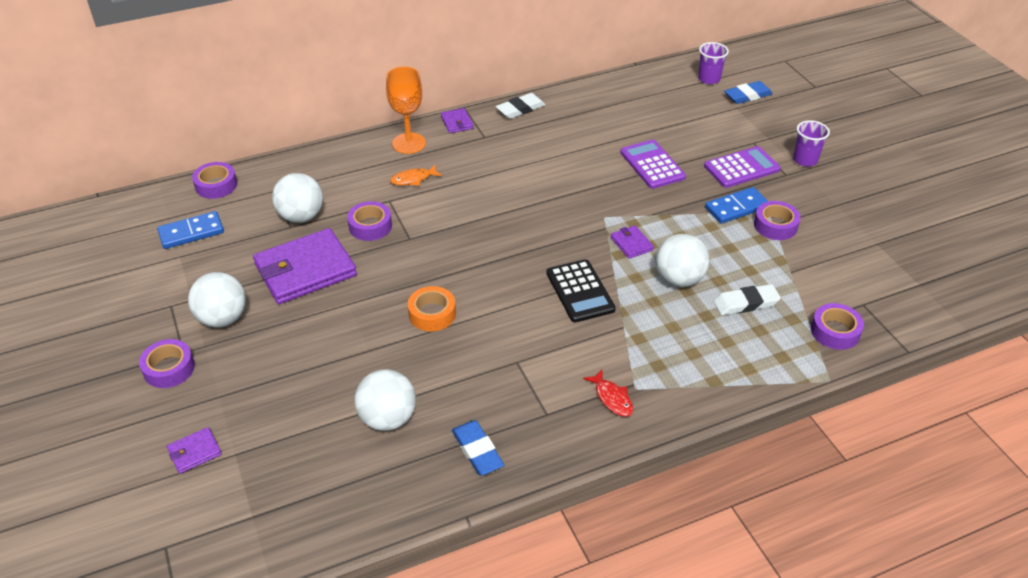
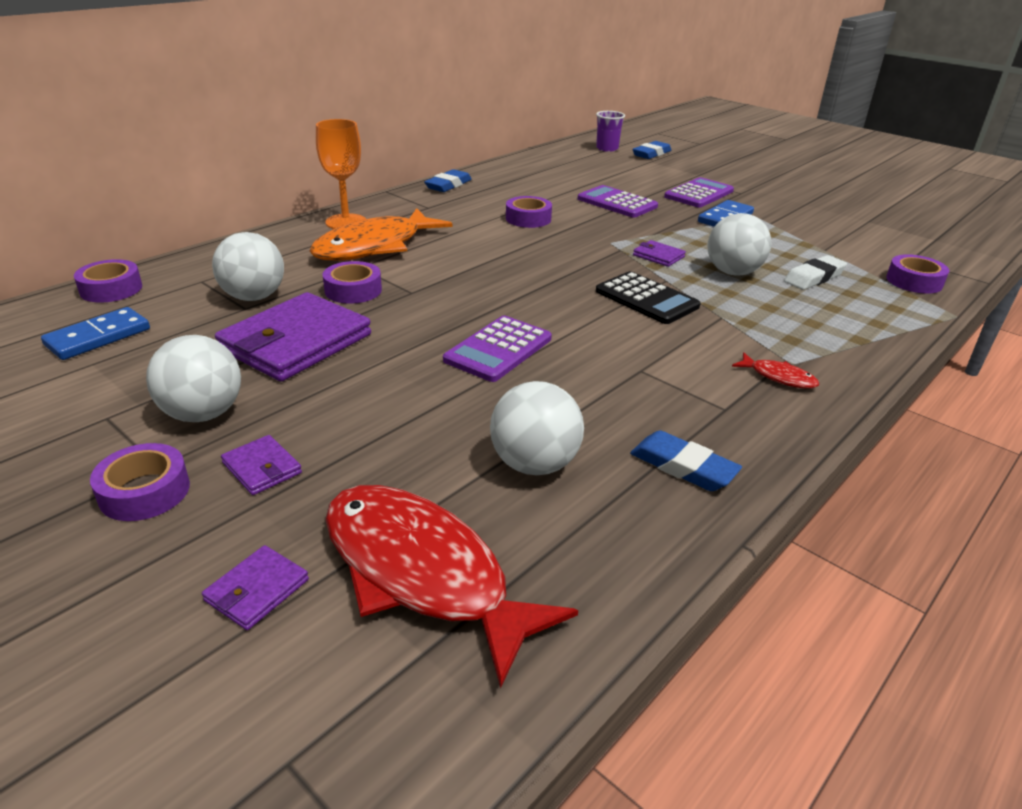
camera: 25 degrees left, 10 degrees down
(279, 471) = (422, 573): none -> red fish
(413, 179) = (375, 247): orange fish -> orange fish, size x2.42
(432, 314) = (498, 349): orange tape -> purple calculator
(457, 122) = (388, 201): purple wallet -> purple wallet (262, 468)
(520, 109) = (448, 185): white eraser -> blue eraser
(775, 225) = (772, 223): purple tape -> purple tape (528, 219)
(805, 160) = (745, 182): purple cup -> none

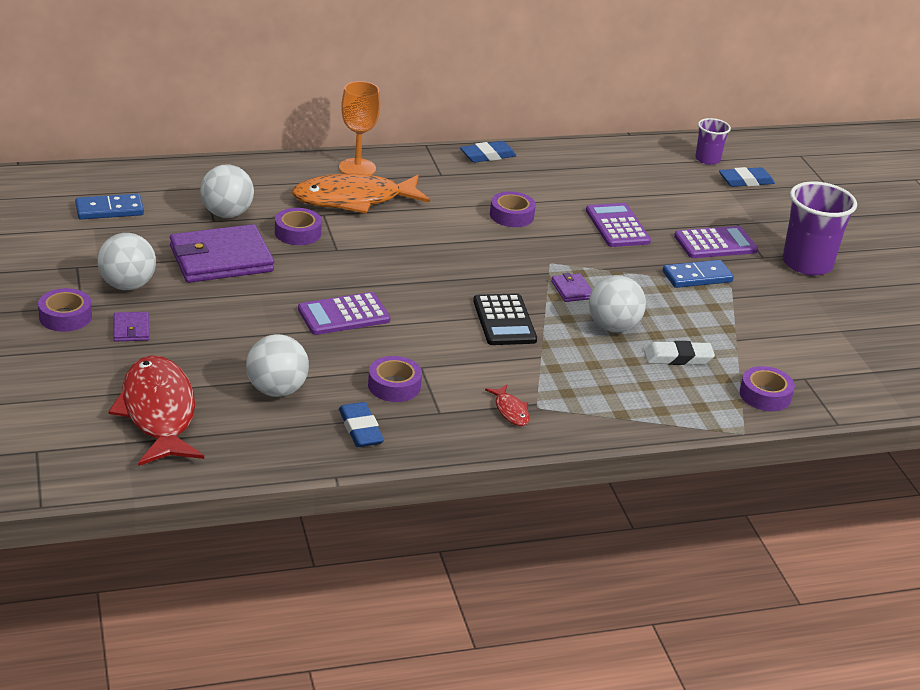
camera: 30 degrees right, 0 degrees up
(111, 289) = (143, 174): purple tape -> purple tape (394, 386)
(257, 590) = (78, 385): purple wallet -> none
(773, 188) = (807, 264): none -> purple cup

